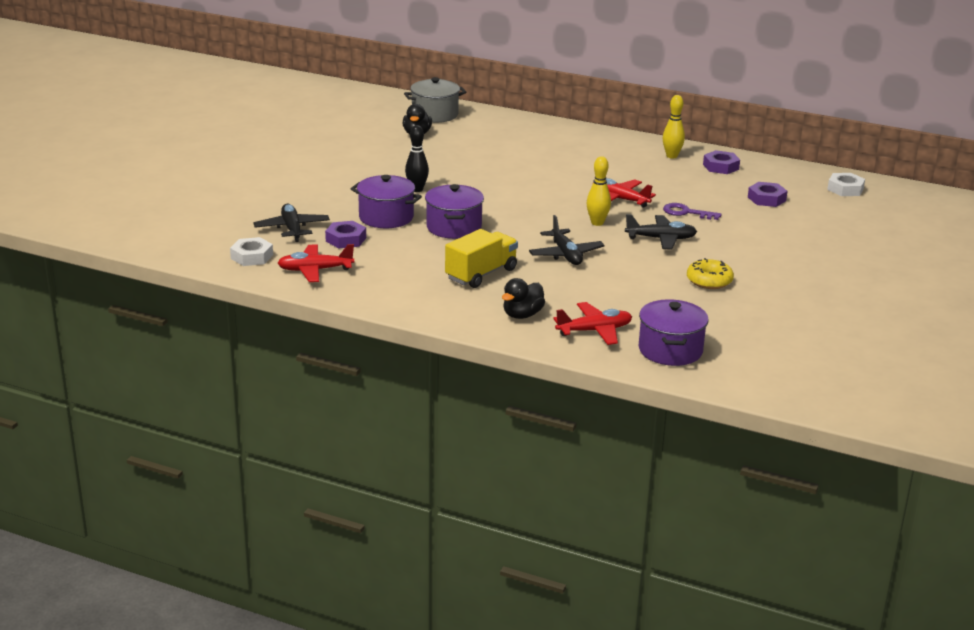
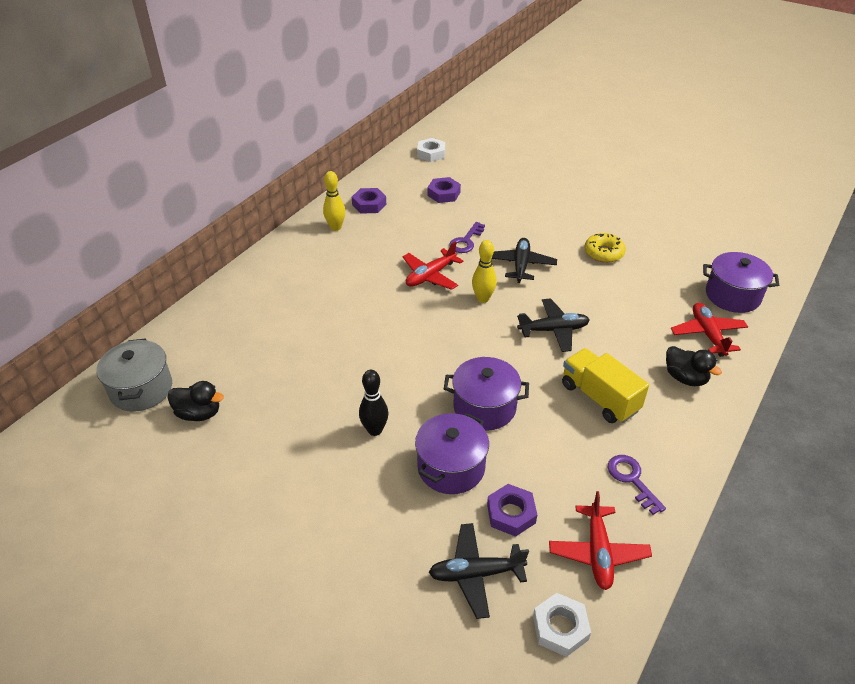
camera: 80 degrees left, 15 degrees up
(388, 285) = (632, 480): none -> purple key

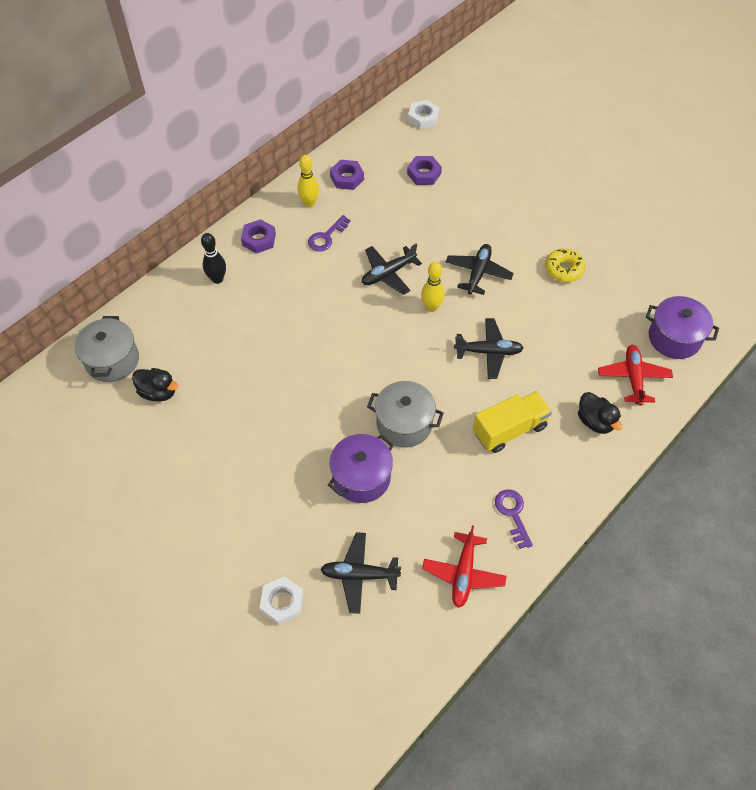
camera: 10 degrees right, 15 degrees up
(374, 430) = (304, 431): black bowling pin -> black bowling pin (217, 279)
(430, 276) = (388, 273): red plane -> black plane
(466, 241) = (432, 236): purple key -> purple key (326, 237)
(484, 407) = (404, 423): purple pot -> grey pot
(511, 513) = (401, 528): purple nut -> purple nut (259, 239)
(560, 627) = (414, 630): white nut -> white nut (282, 602)
(599, 397) = (509, 429): yellow truck -> yellow truck turned 90 degrees clockwise

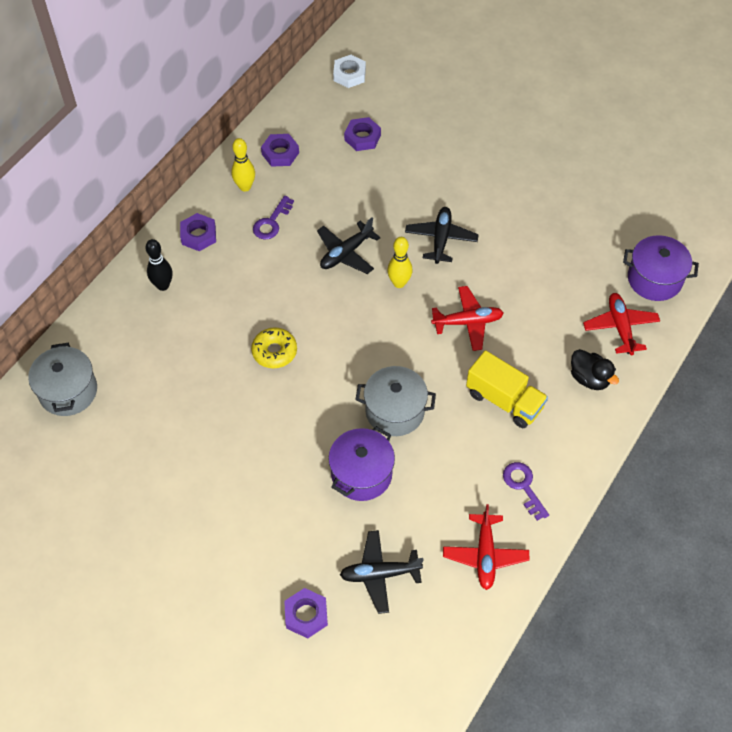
camera: 10 degrees left, 0 degrees up
(158, 392) = (126, 418): black duck -> none
(282, 602) = (306, 615): white nut -> purple nut
(488, 352) = (467, 322): black plane -> red plane
(509, 429) = (504, 400): yellow truck -> yellow truck turned 75 degrees clockwise
(564, 269) = (529, 222): yellow donut -> yellow donut (274, 351)

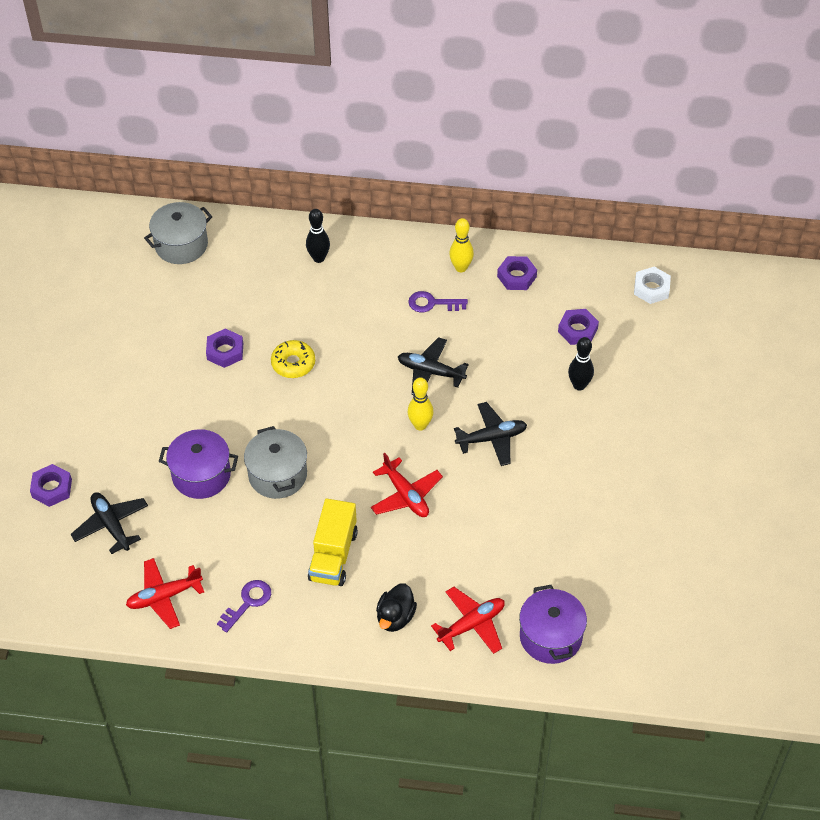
camera: 65 degrees right, 5 degrees down
(198, 235) = (386, 259): purple nut -> purple nut (225, 351)
(419, 160) = (579, 385): none -> black bowling pin

